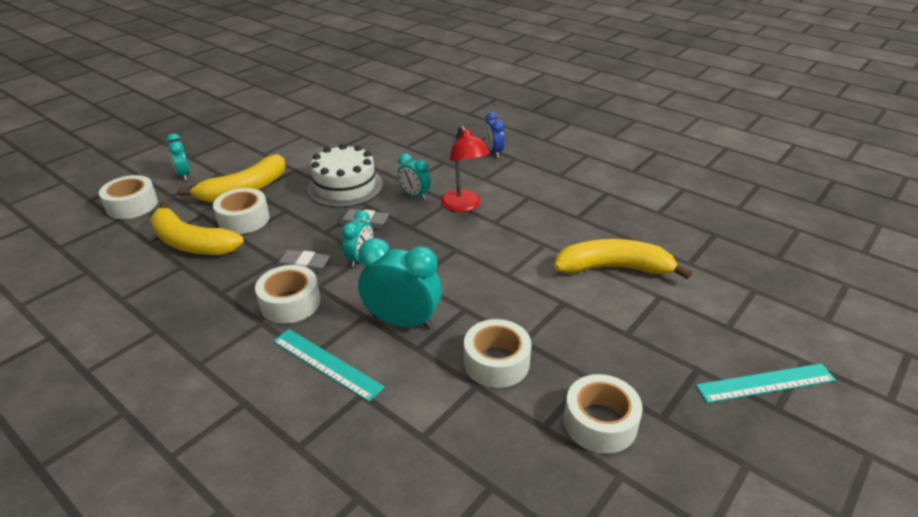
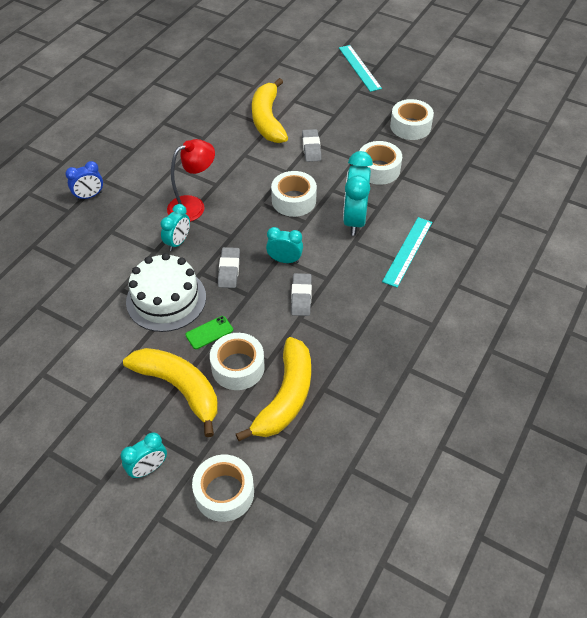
camera: 100 degrees left, 15 degrees up
(290, 303) = (352, 290): white tape -> white tape (293, 200)
(293, 207) = (209, 332): none -> green phone
(552, 301) = (311, 148): none -> grey eraser

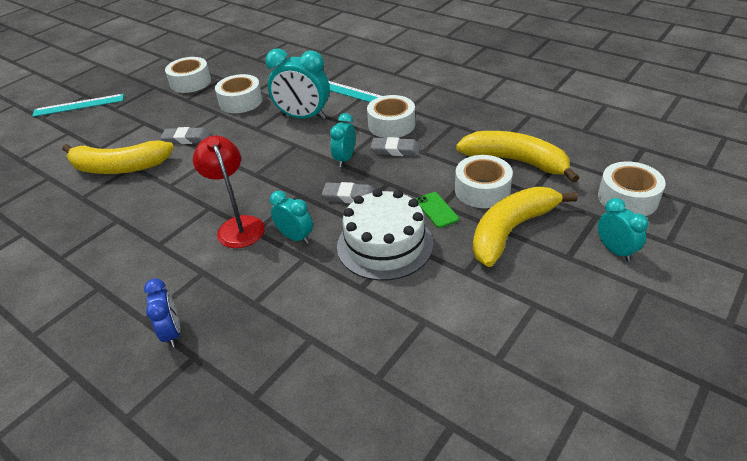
camera: 80 degrees left, 10 degrees down
(293, 200) = (261, 152): white tape -> white tape (391, 125)

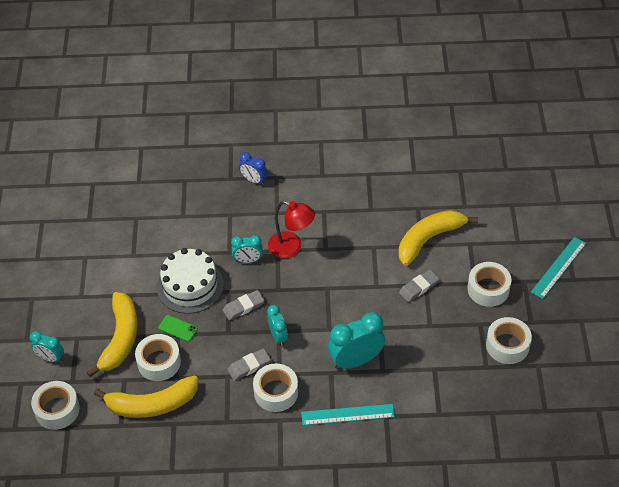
camera: 140 degrees right, 10 degrees up
(241, 101) = (430, 348): white tape -> white tape (488, 289)

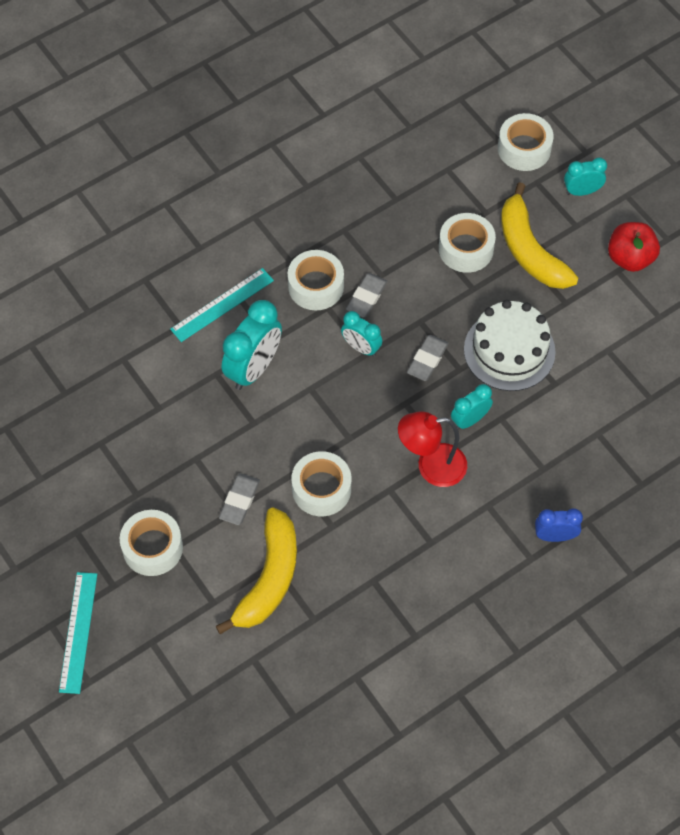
camera: 145 degrees right, 10 degrees up
(66, 299) = (630, 258): none -> red apple
(152, 404) = (434, 204): yellow banana -> none
(178, 328) = (479, 295): green phone -> none
(507, 345) = (89, 484): white tape -> white tape (321, 489)

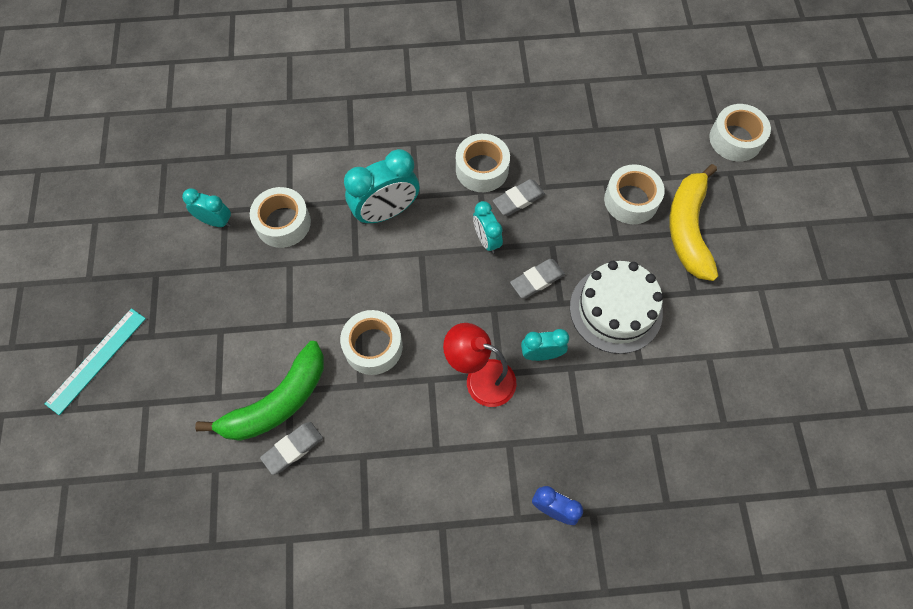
camera: 30 degrees right, 5 degrees up
(152, 547) = (203, 321): white tape -> white tape (283, 223)
(222, 304) = (396, 147): turquoise ruler -> none
(239, 501) = (299, 319): grey eraser -> grey eraser (293, 449)
(269, 578) = (277, 402): yellow banana -> green banana
(582, 191) = (767, 200): turquoise clock -> turquoise clock (215, 221)
(630, 258) = (779, 282): red apple -> none

